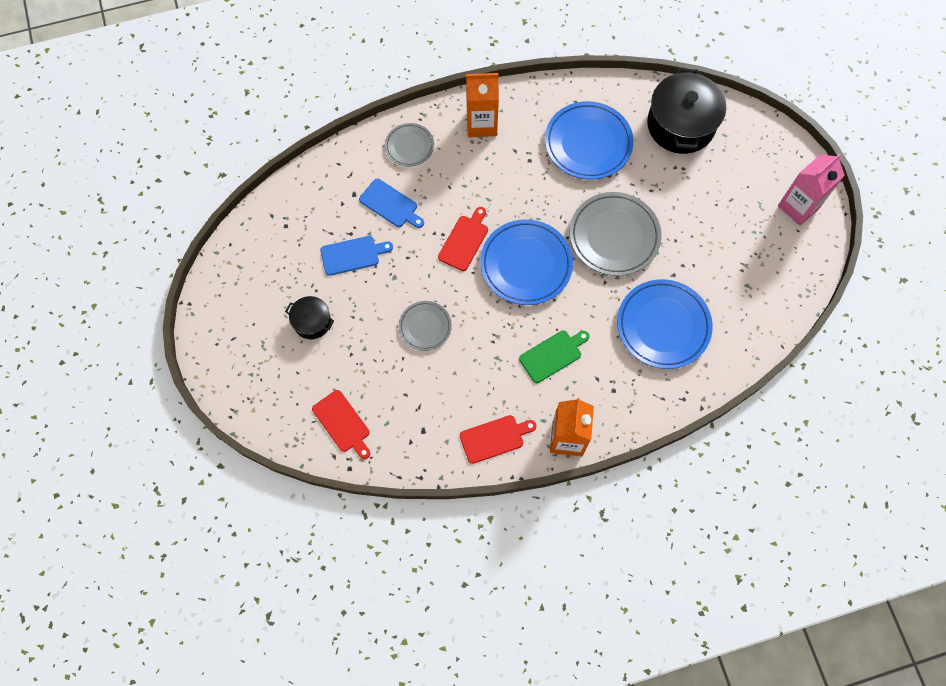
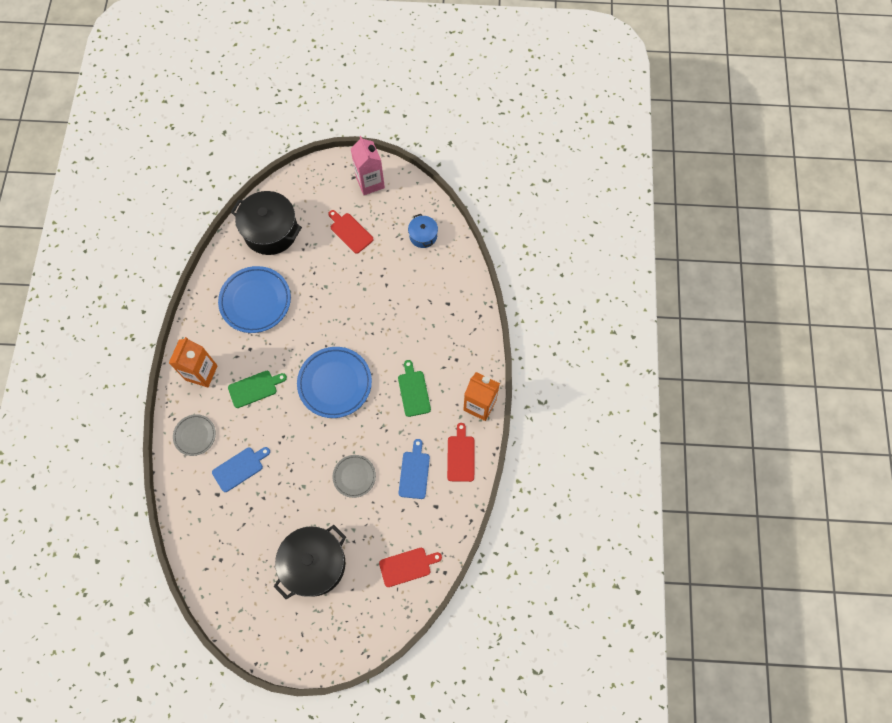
camera: 70 degrees left, 0 degrees up
(312, 322) = (314, 564): black pot -> black pot, size x1.96
(352, 255) = (270, 513): blue cutting board -> blue cutting board (414, 472)
(464, 241) = (296, 422): red cutting board -> red cutting board (350, 232)
(486, 183) = (255, 388): none -> green cutting board
(614, 236) = (339, 313): grey plate -> none
(663, 326) = (422, 307): blue plate -> none
(758, 293) = (423, 236): none -> blue pot

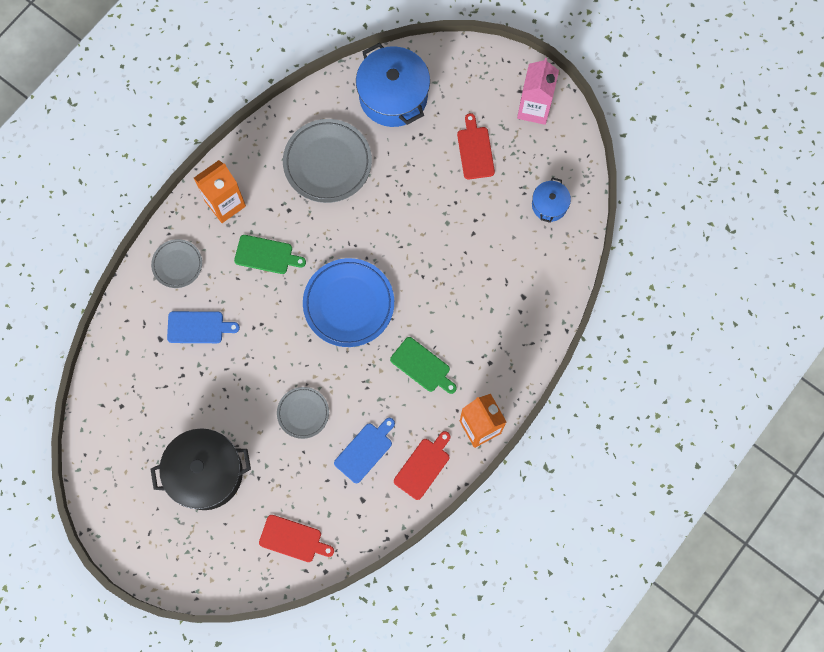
camera: 35 degrees right, 5 degrees up
(255, 301) = (327, 163): blue plate -> grey plate
(270, 231) = (393, 96): black pot -> blue pot
(413, 391) = (422, 366): green cutting board -> green cutting board turned 105 degrees clockwise

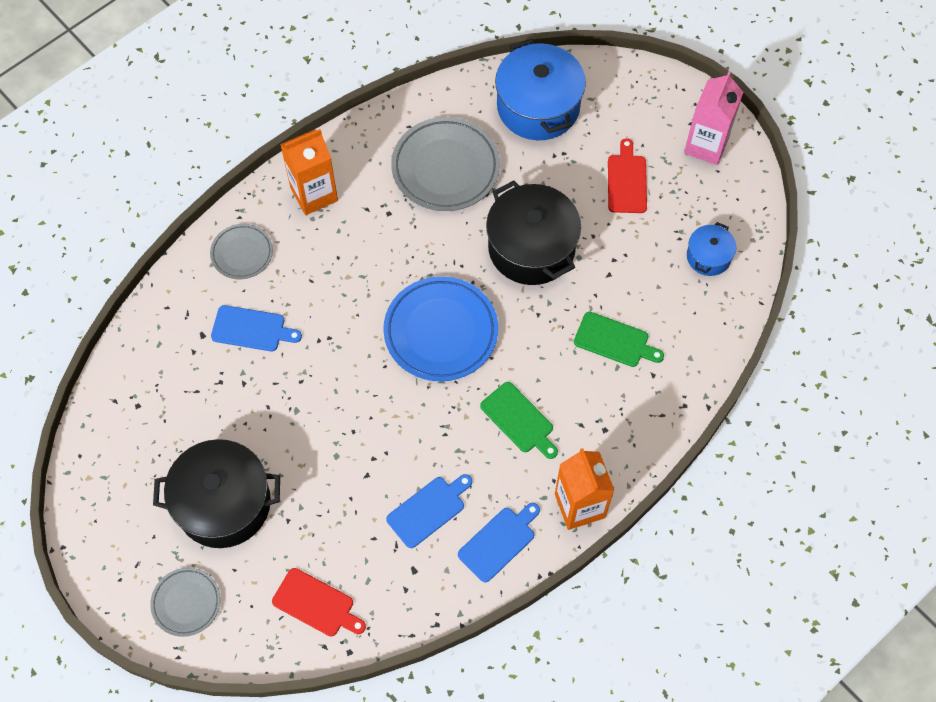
camera: 10 degrees right, 10 degrees down
(266, 255) = (351, 259): green cutting board -> green cutting board (614, 341)
(303, 413) = (359, 451): grey plate -> grey plate (186, 603)
(408, 221) = (531, 248): none -> black pot
(423, 466) = (499, 542): red cutting board -> blue cutting board

